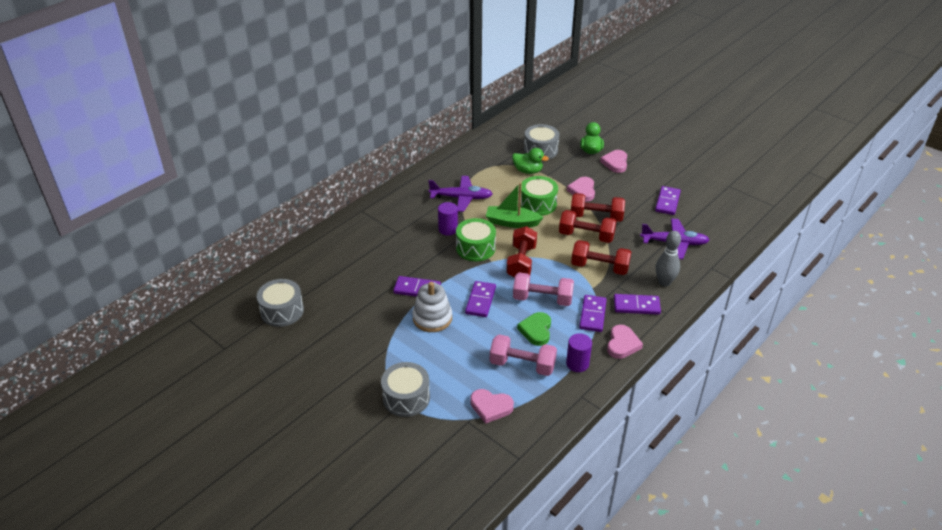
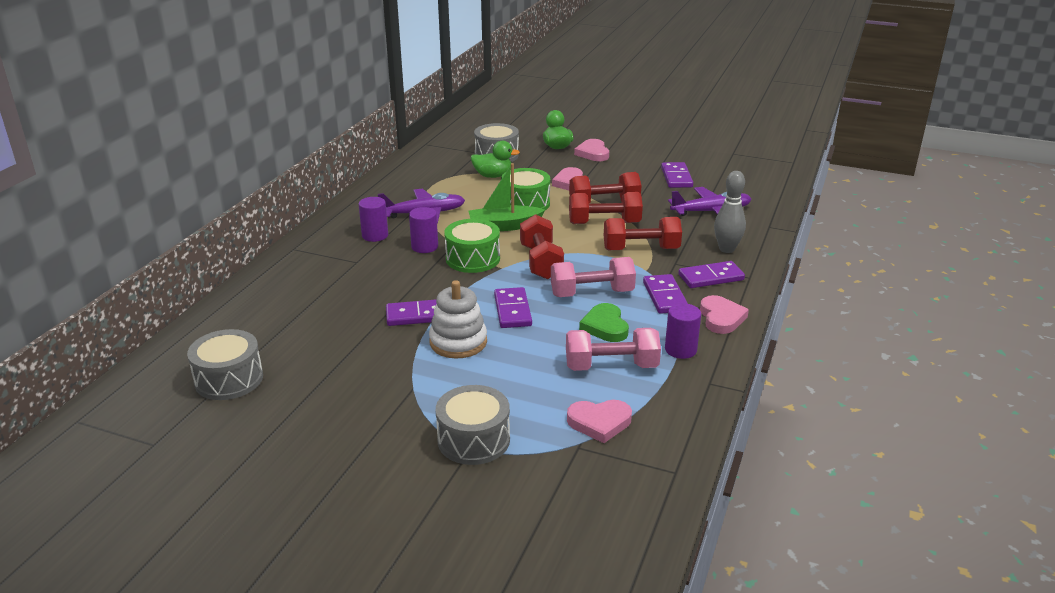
camera: 20 degrees left, 10 degrees down
(419, 211) = (375, 235): none -> purple cylinder

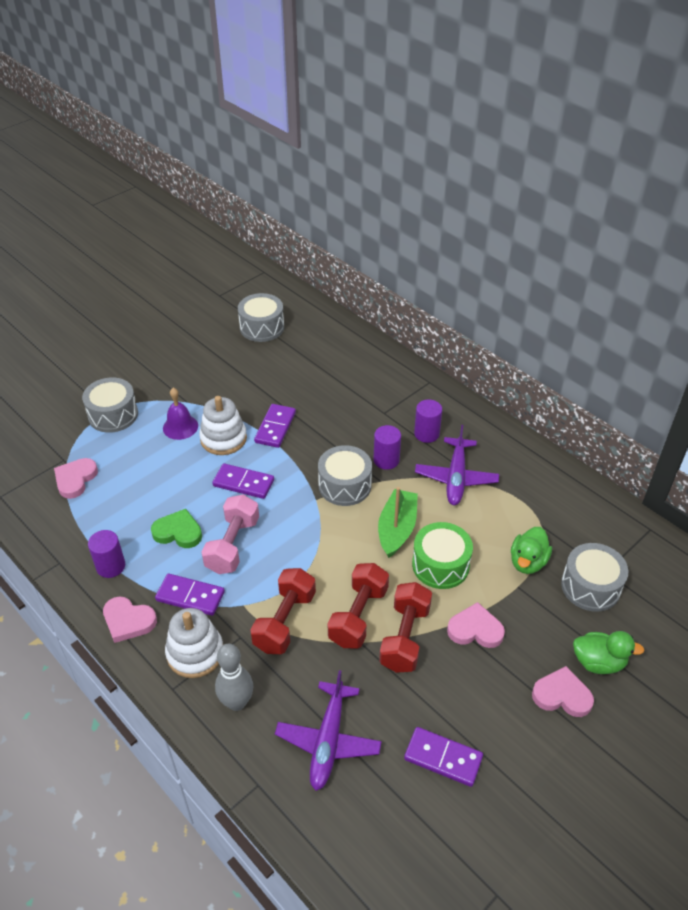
camera: 115 degrees right, 15 degrees up
(459, 378) = (180, 427): none -> purple bell
(473, 259) = (344, 485): green drum -> grey drum
(541, 262) = (309, 530): red dumbbell -> none
(611, 366) = (126, 512): pink dumbbell -> none
(711, 277) = (195, 653): purple domino -> white stacking toy

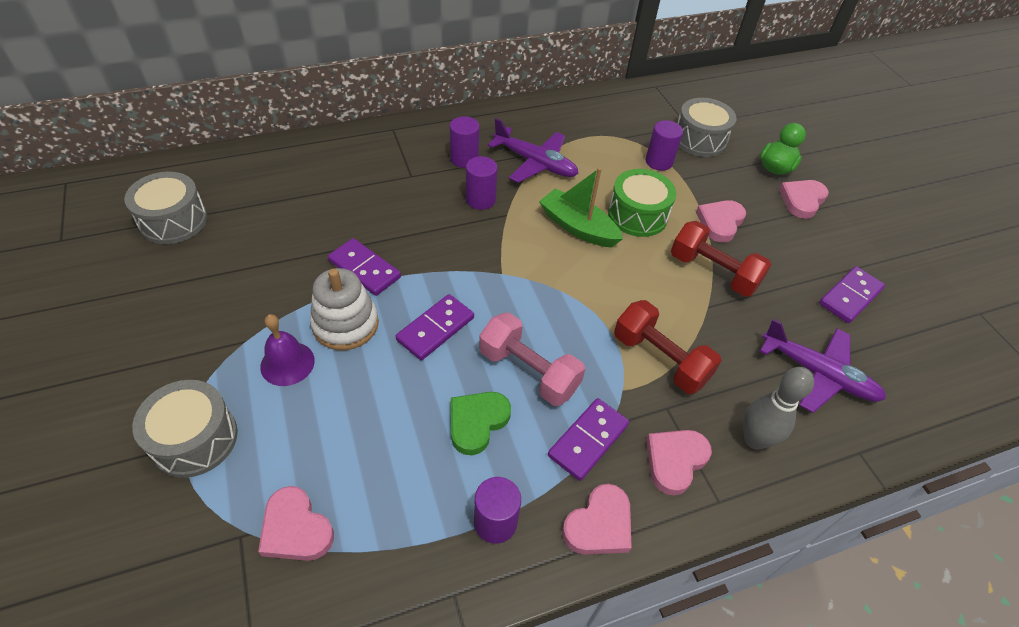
camera: 70 degrees left, 5 degrees up
(195, 653) = (675, 461): white stacking toy -> pink heart
(344, 485) = (495, 243): grey drum -> none
(358, 616) = (675, 296): red dumbbell -> none
(527, 562) = (659, 162): green duck -> purple cylinder

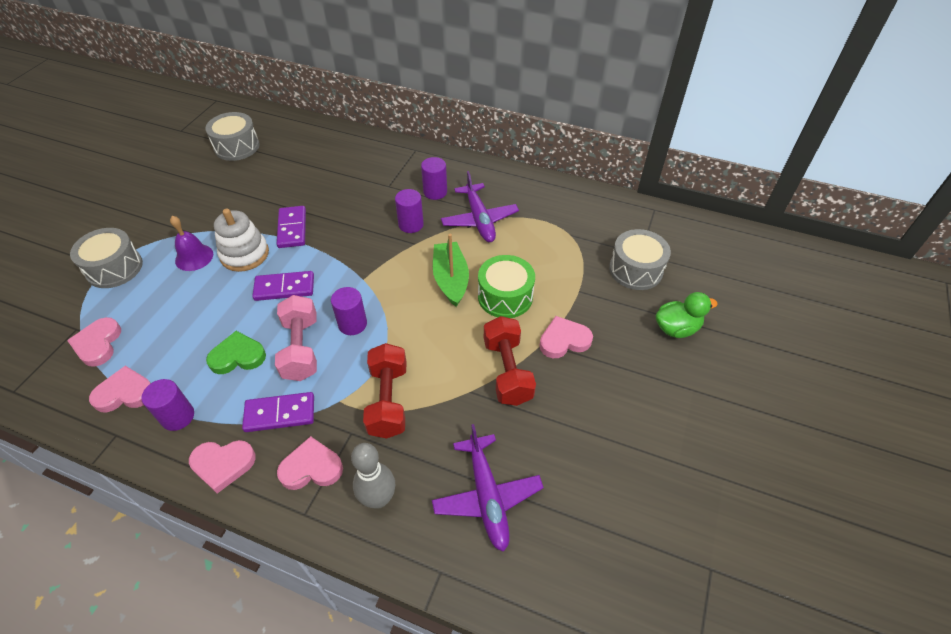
camera: 45 degrees right, 0 degrees up
(659, 162) = (576, 268): purple cylinder -> purple cylinder (352, 324)
(802, 200) = (664, 367): pink heart -> pink heart (125, 393)
(850, 296) = (598, 465): purple domino -> none

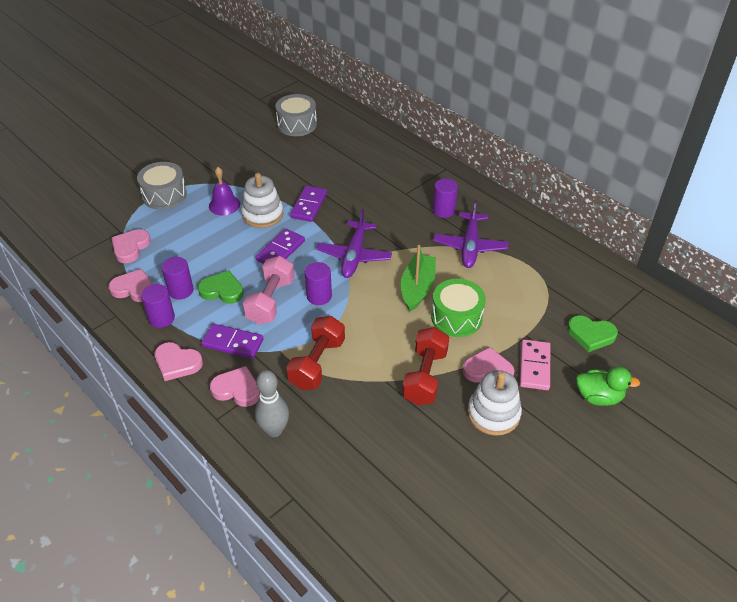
camera: 25 degrees right, 5 degrees down
(284, 288) = (280, 250): purple domino -> purple domino turned 75 degrees counterclockwise
(411, 224) = (407, 232): purple cylinder -> purple cylinder (181, 290)
(487, 496) = (356, 461): purple plane -> purple plane (354, 255)
(593, 384) = (493, 414): none -> white stacking toy
(604, 320) = (534, 366): none -> pink domino
(635, 270) = (591, 335): grey drum -> green heart

